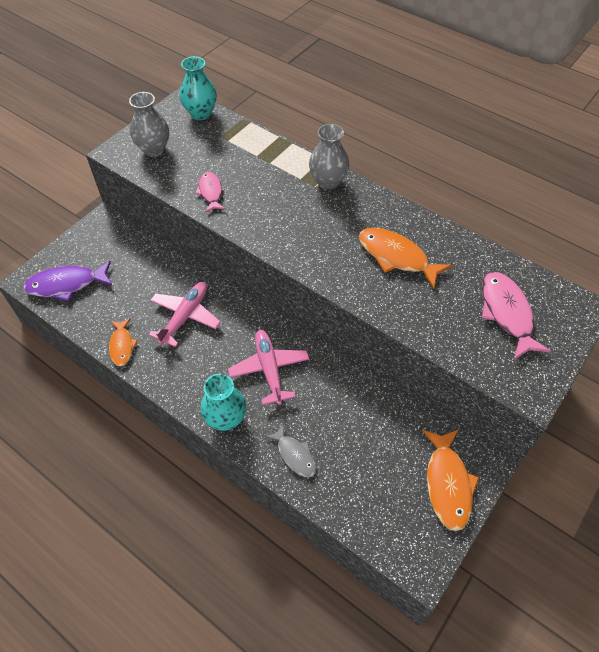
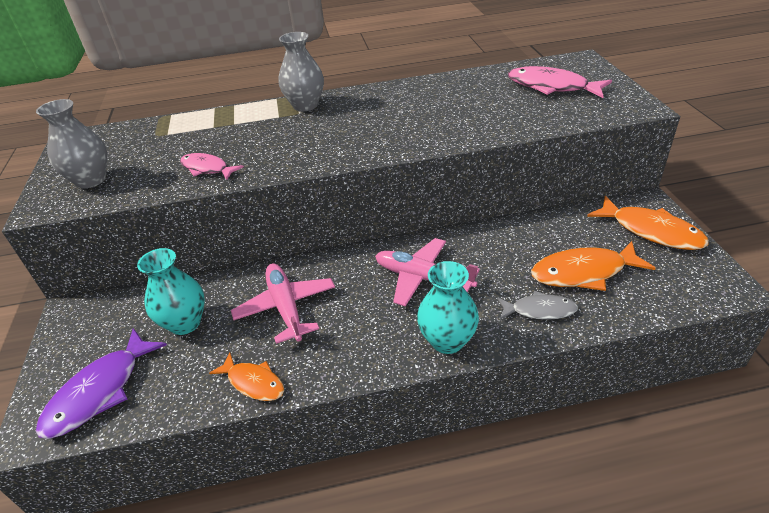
camera: 45 degrees left, 15 degrees down
(201, 113) = (107, 135): turquoise vase -> turquoise vase (185, 323)
(396, 257) = (433, 108): orange fish -> orange fish (583, 272)

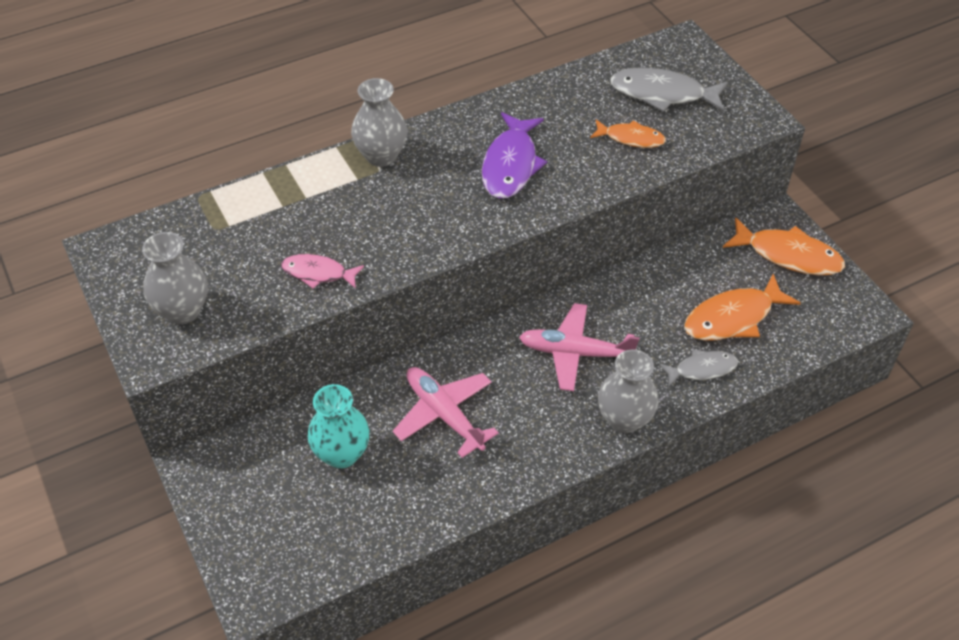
camera: 20 degrees left, 10 degrees up
(100, 392) = (296, 545): purple fish -> purple fish (511, 165)
(253, 382) = (452, 501): orange fish -> orange fish (631, 138)
(447, 341) = (624, 419): turquoise vase -> grey vase
(552, 87) = (662, 94): pink fish -> grey fish

